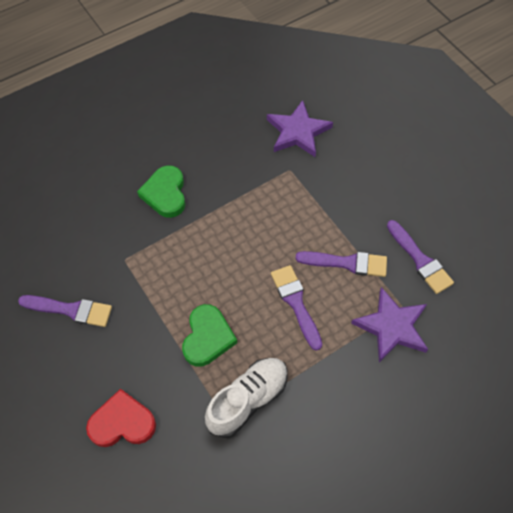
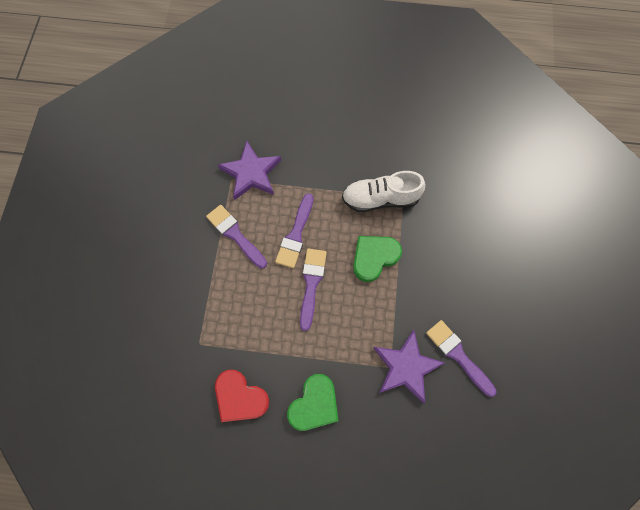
camera: 140 degrees left, 10 degrees up
(122, 422) = (470, 245): red heart -> red heart (240, 397)
(298, 132) = (157, 375): purple star -> purple star (406, 367)
(420, 260) = (186, 198): purple brush -> purple brush (311, 283)

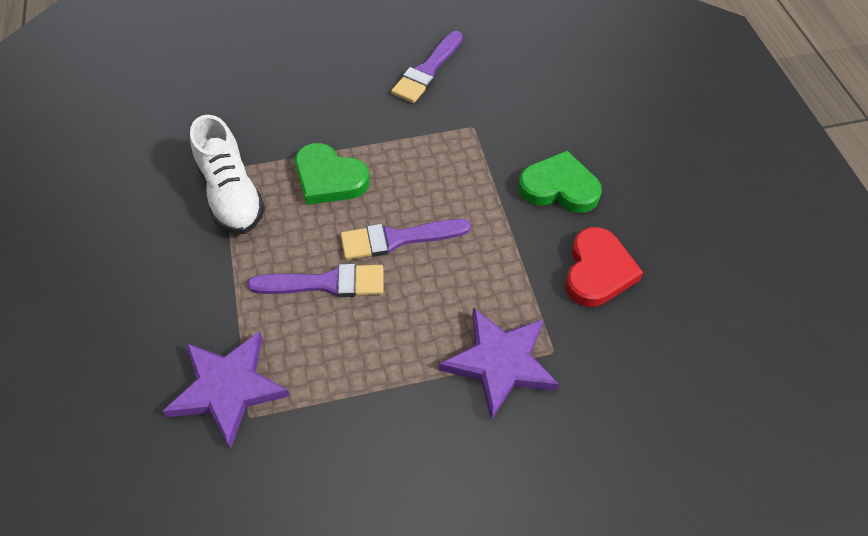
camera: 110 degrees left, 15 degrees down
(235, 234) = (354, 370): purple brush -> none
(406, 367) = (465, 112): purple star -> purple star (500, 363)

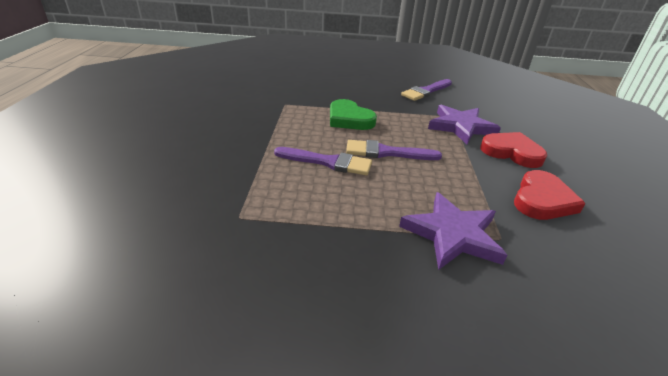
camera: 15 degrees right, 20 degrees down
(228, 388) = (232, 198): purple star -> purple star (460, 127)
(231, 195) = (285, 114): white shoe -> none
(559, 187) = (511, 152): green heart -> red heart

